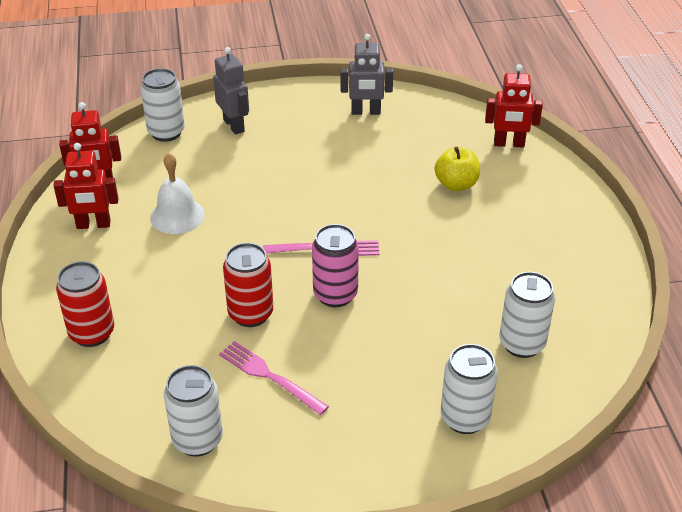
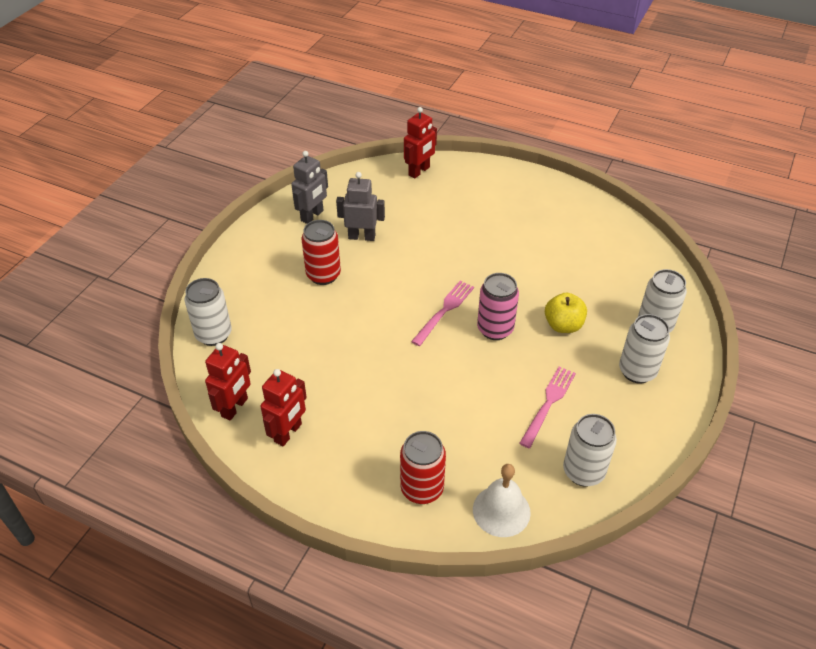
camera: 55 degrees left, 5 degrees up
(177, 216) = (328, 375): white bell -> white bell (501, 511)
(234, 125) = (250, 291): grey robot -> grey robot (361, 237)
(250, 314) = (478, 383): red can -> red can (323, 275)
(268, 376) = (548, 403): pink fork -> pink fork turned 135 degrees clockwise
(456, 184) = (436, 215): yellow apple -> yellow apple (563, 325)
(522, 344) = (610, 267): white can -> white can (637, 371)

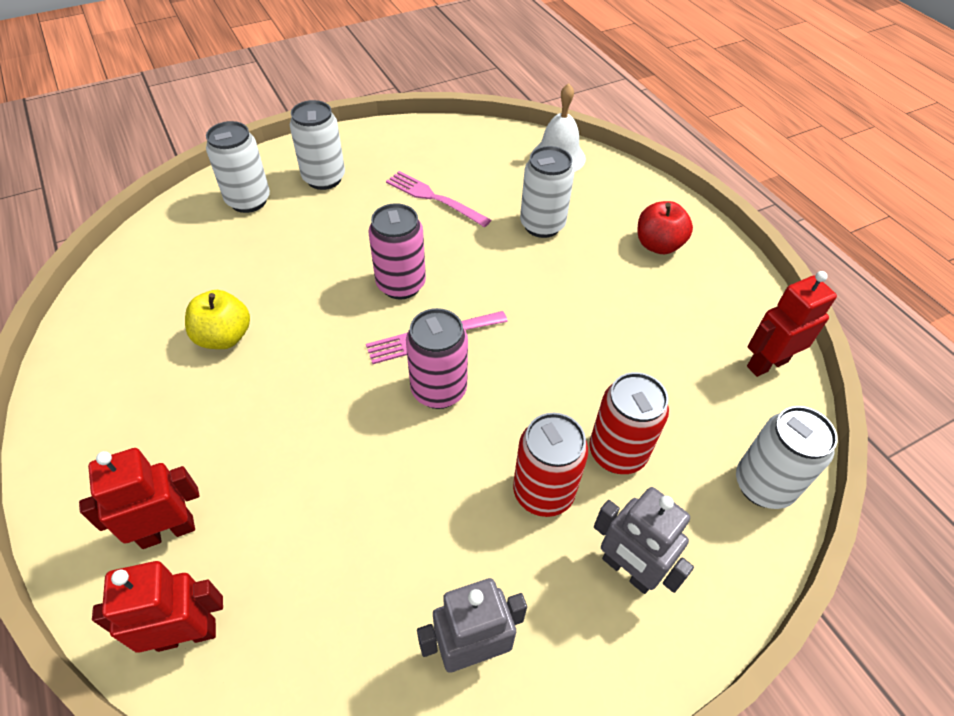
camera: 145 degrees left, 5 degrees up
(288, 433) = (714, 305): red robot -> red robot (168, 531)
(356, 463) = (658, 245): none -> red apple
(361, 237) = (428, 533): grey robot -> grey robot (627, 570)
(413, 288) = (439, 390): none -> pink can
(422, 489) = (611, 199): red can -> red can (617, 453)
(548, 403) = (433, 198): pink fork -> pink fork turned 60 degrees clockwise
(563, 325) = (329, 249): yellow apple -> yellow apple (224, 337)
(583, 472) = (466, 146): white can -> white can (542, 225)

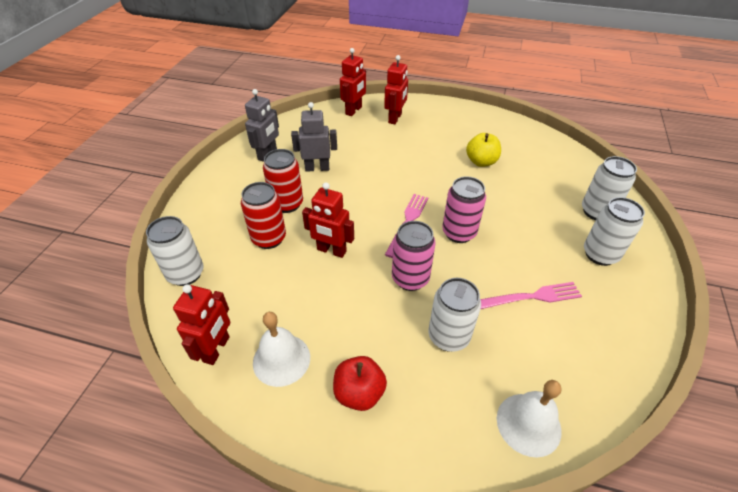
camera: 135 degrees right, 5 degrees down
(439, 390) = (373, 206): pink can -> pink can (410, 279)
(556, 373) = (331, 251): none -> red robot
(627, 570) = (230, 204): grey robot -> grey robot (317, 168)
(706, 310) = (281, 359): none -> white bell

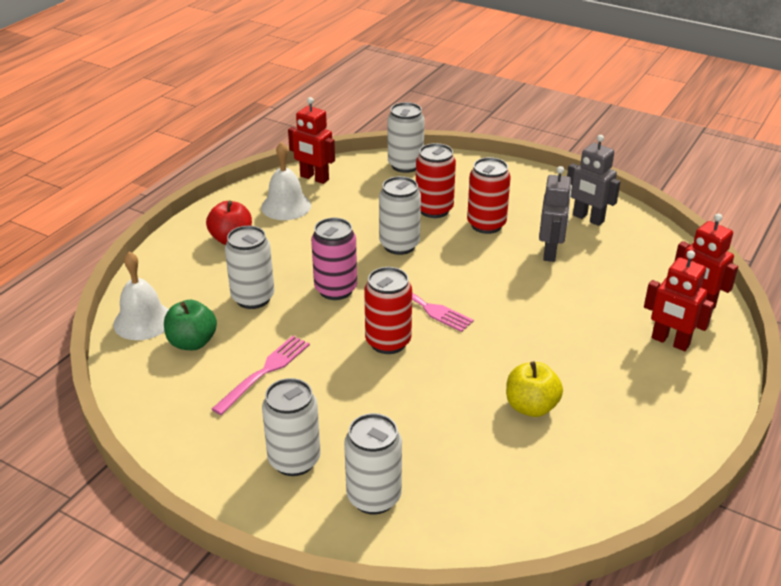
camera: 105 degrees right, 10 degrees down
(331, 251) = (399, 245): red robot -> white can
(459, 233) = (388, 342): pink can -> red can
(532, 363) = (192, 342): none -> green apple
(533, 296) = (265, 371): pink fork -> pink fork turned 150 degrees counterclockwise

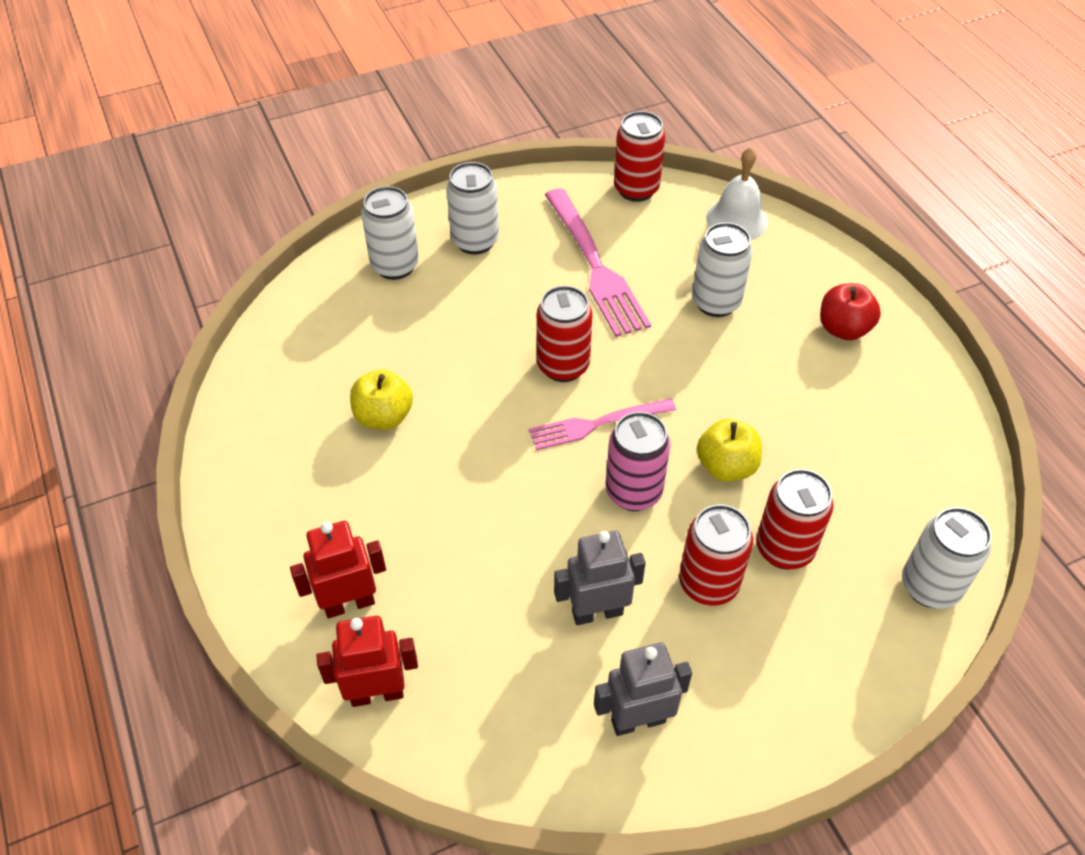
camera: 125 degrees right, 15 degrees up
(140, 391) = (636, 189): none -> red can
(192, 342) = (677, 238): green apple -> none
(265, 371) = (596, 267): pink fork -> pink fork, size x1.58
(286, 206) = (890, 404): white bell -> none
(314, 178) = (949, 464): red robot -> none
(335, 289) = (681, 369): pink can -> pink can (633, 492)
(399, 245) = (726, 466): white can -> yellow apple
(550, 252) = (597, 612): grey robot -> grey robot turned 120 degrees clockwise

